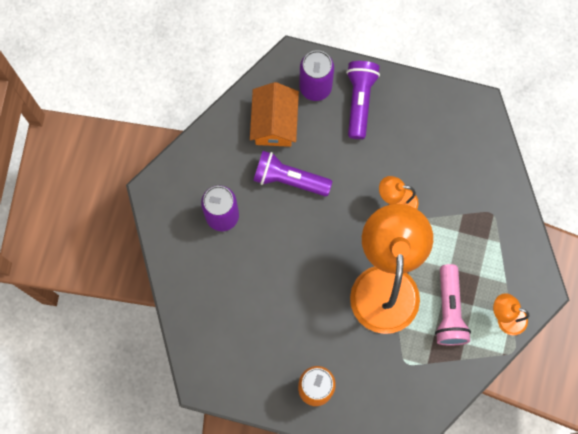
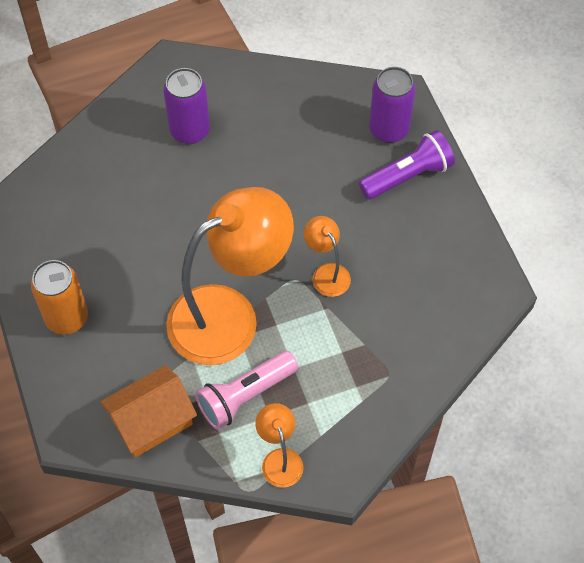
camera: 55 degrees right, 15 degrees down
(274, 123) = (321, 117): orange house -> orange house (152, 421)
(289, 179) = (273, 164): purple flashlight -> none

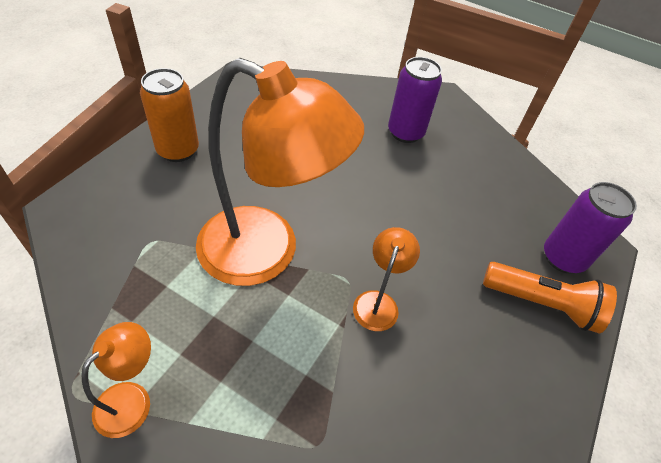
camera: 45 degrees right, 10 degrees down
(152, 421) = (111, 259): orange house -> none
(245, 396) = (190, 317): pink flashlight -> none
(408, 176) = (542, 304): purple flashlight -> orange flashlight

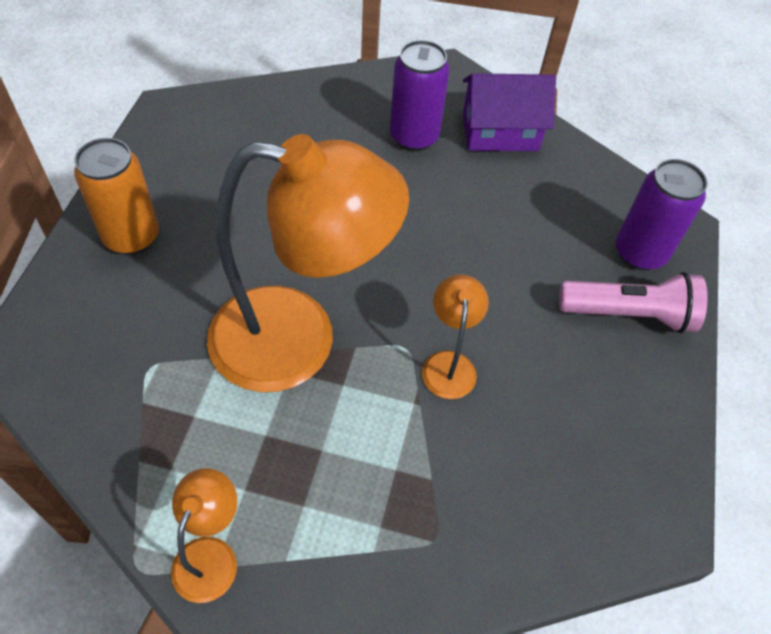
camera: 15 degrees left, 5 degrees up
(472, 144) = (500, 132): none -> purple house
(542, 304) = (629, 314): orange flashlight -> pink flashlight

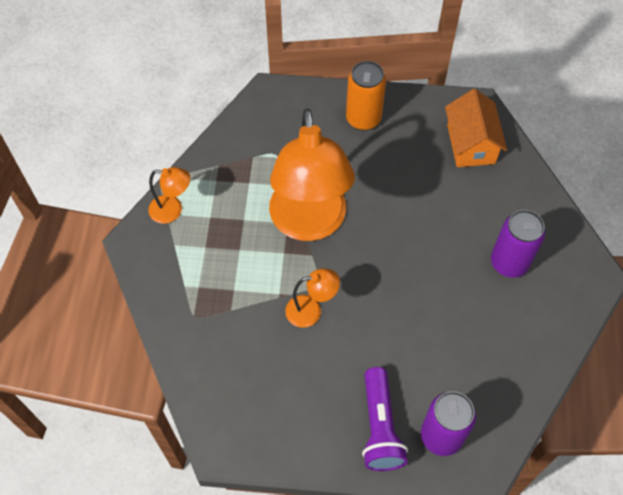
camera: 85 degrees right, 5 degrees up
(226, 130) = (470, 144): none -> orange house
(500, 132) = (537, 324): purple house -> none
(629, 314) = (380, 427): pink flashlight -> purple flashlight

